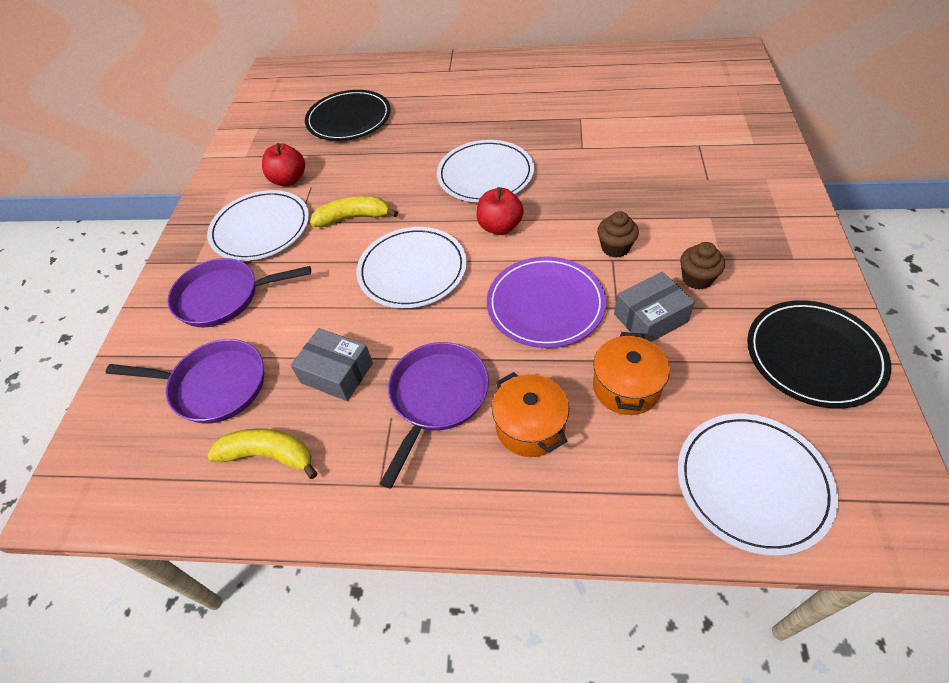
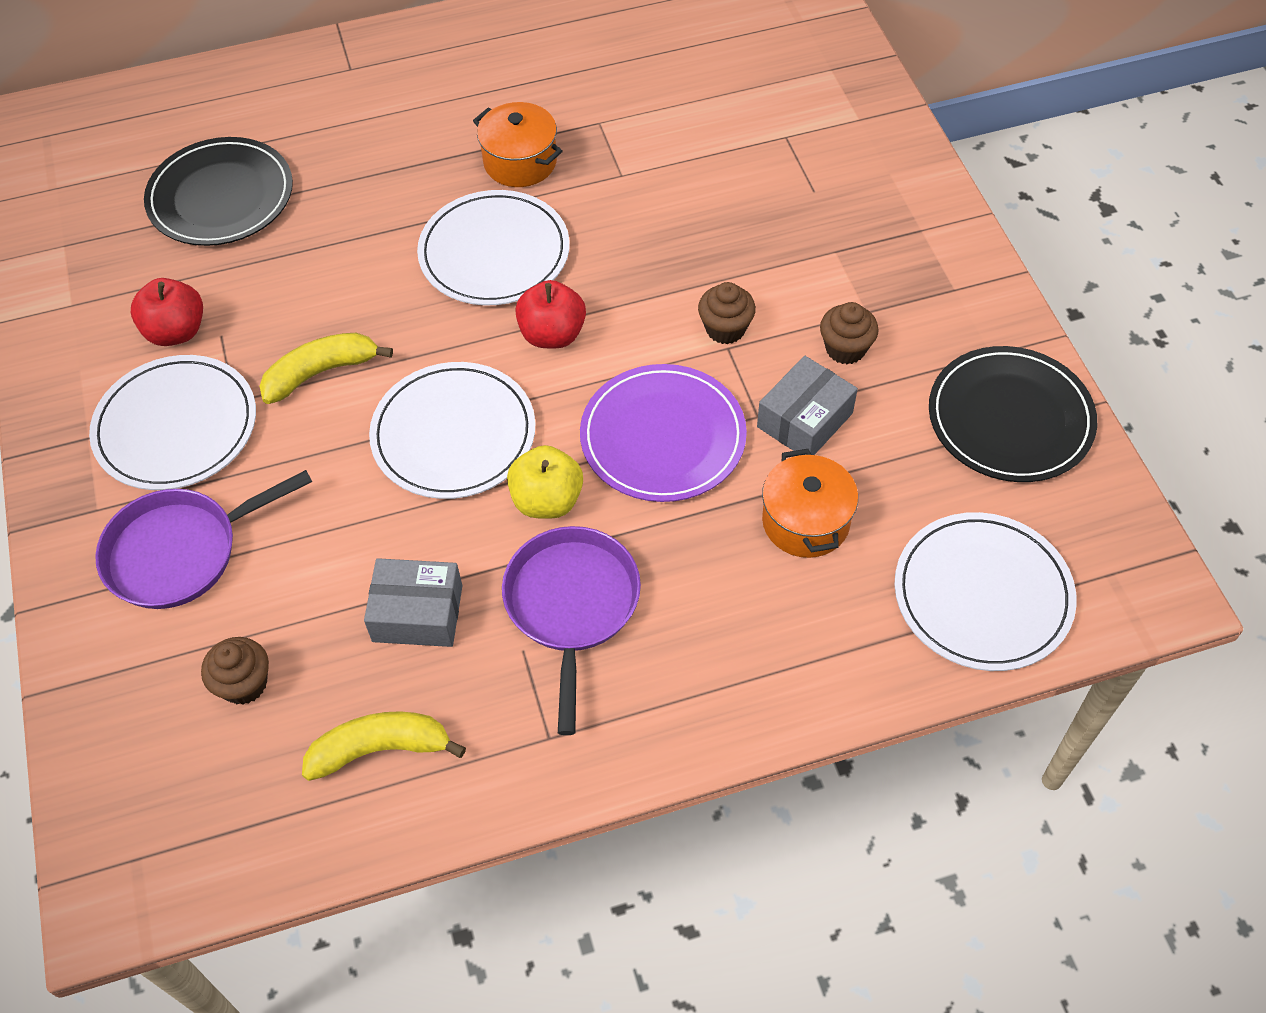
camera: 25 degrees left, 5 degrees up
(213, 385) = (244, 684): purple pan -> brown cupcake
(451, 325) = (547, 500): none -> yellow apple
(530, 427) = (707, 607): orange pot -> orange pot (520, 162)

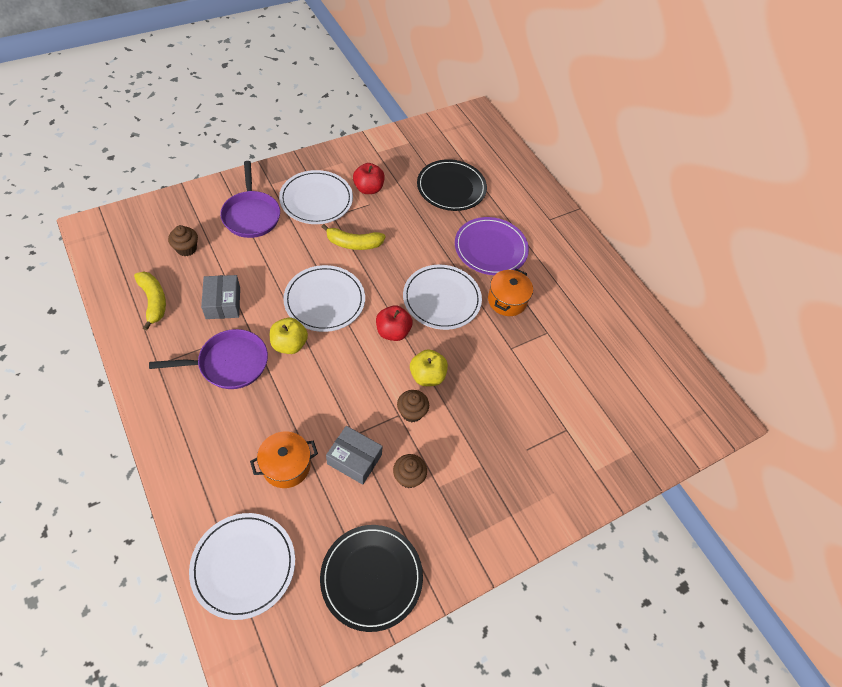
camera: 70 degrees right, 0 degrees up
(181, 551) = (251, 215): purple pan -> purple pan turned 150 degrees counterclockwise
(321, 372) = (354, 243): yellow banana -> yellow banana turned 135 degrees clockwise
(656, 297) = (427, 376): none -> yellow apple
(663, 437) = (334, 390): purple plate -> purple plate (490, 248)

